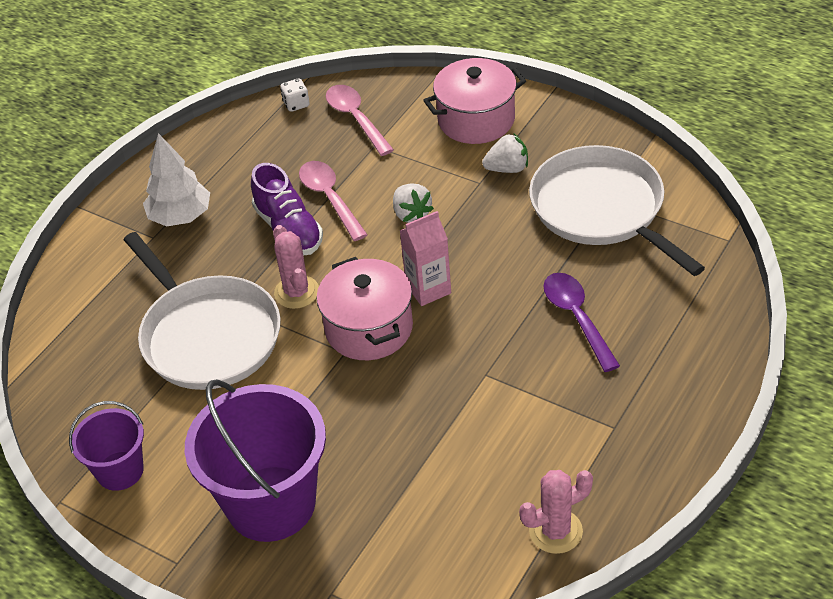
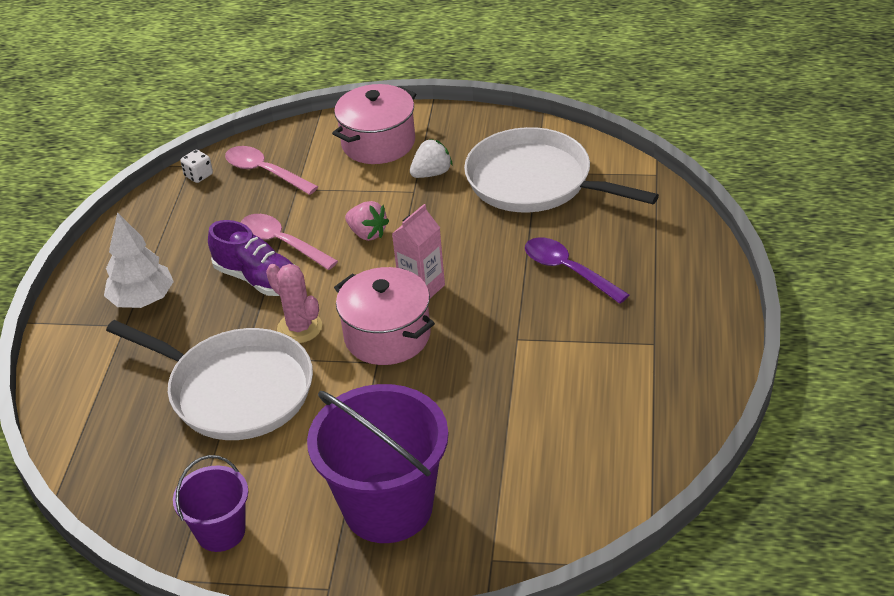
camera: 25 degrees left, 5 degrees down
(411, 214) = (367, 233): white strawberry -> pink strawberry
(555, 531) = (657, 439): pink cactus -> none

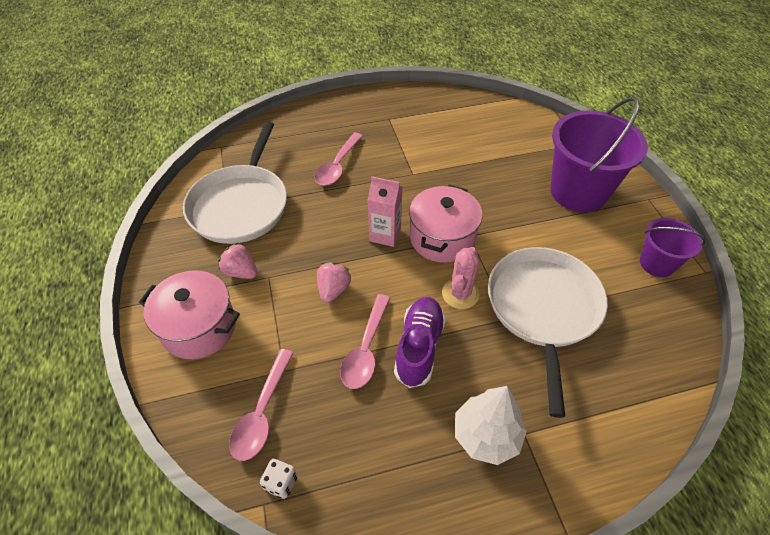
camera: 115 degrees left, 10 degrees up
(431, 173) = (241, 272): white strawberry -> pink strawberry
(568, 270) = (337, 166): purple spoon -> pink spoon

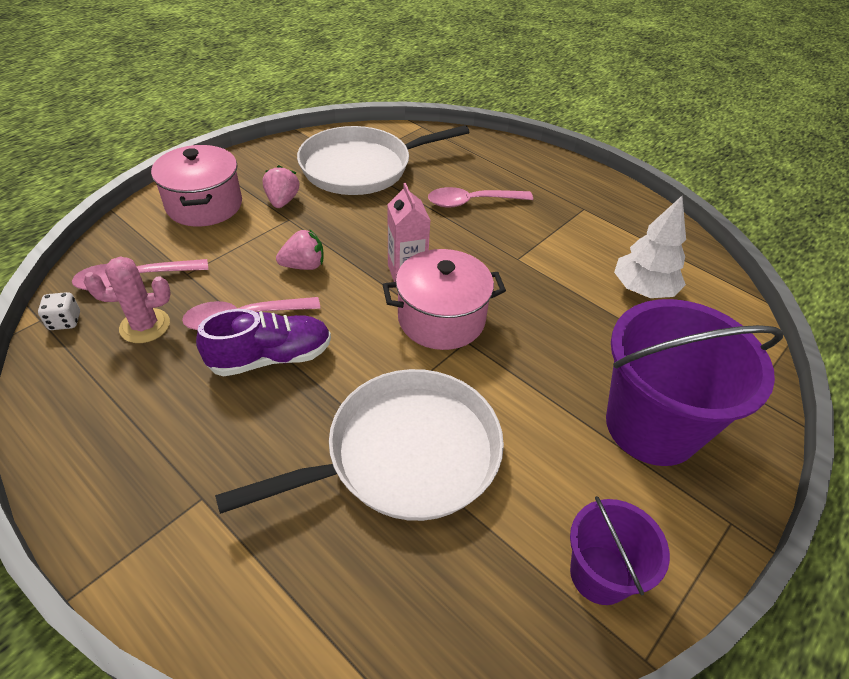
camera: 55 degrees right, 5 degrees down
(460, 294) = (370, 365): pink cactus -> pink cactus (145, 326)
(486, 435) = (182, 460): white tree -> white tree (643, 289)

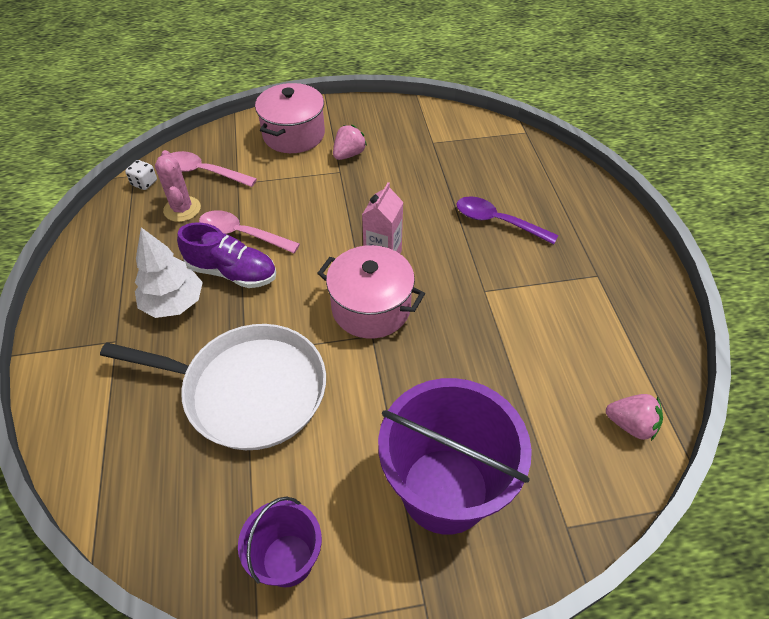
camera: 40 degrees right, 5 degrees up
(145, 326) = (182, 209): pink cactus -> pink cactus turned 45 degrees clockwise
(304, 266) = (315, 214): pink strawberry -> pink strawberry (630, 425)
(361, 167) = (436, 150): white pan -> none
(472, 202) = (497, 222): pink spoon -> purple spoon
(643, 289) = (570, 377): white tree -> white tree (174, 303)

